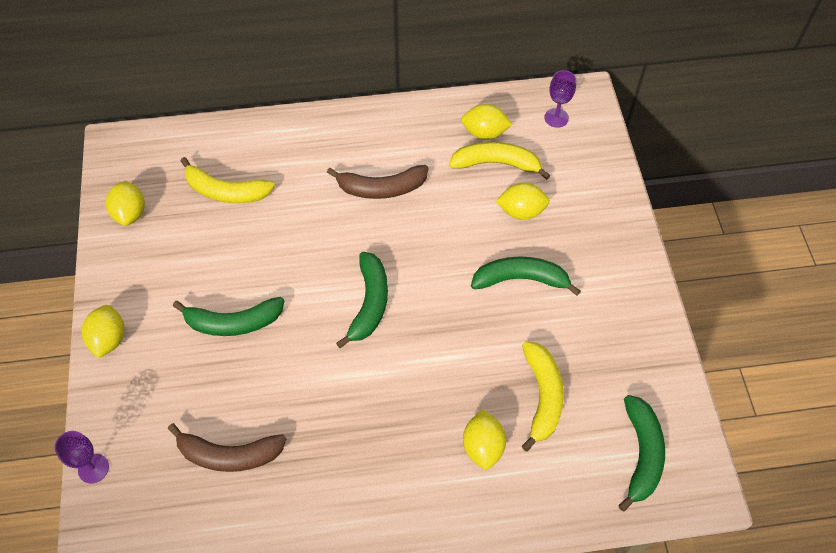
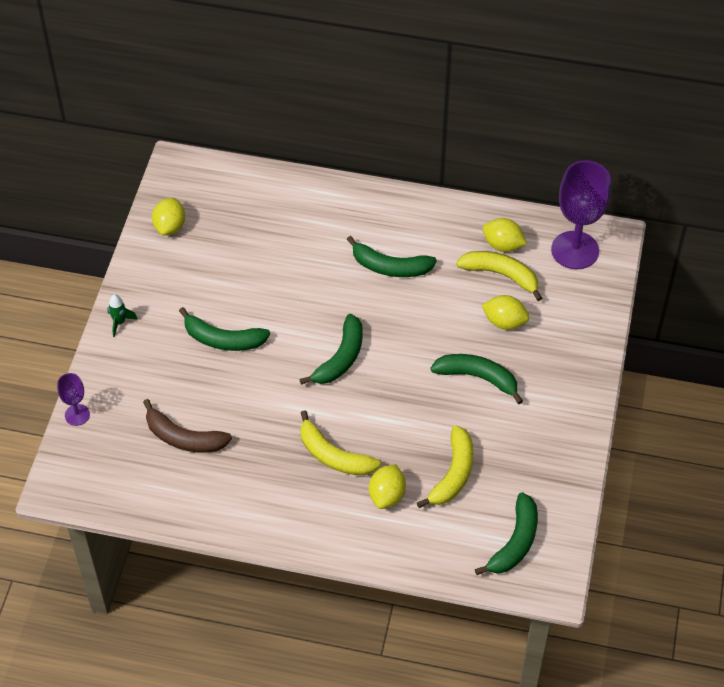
camera: 20 degrees right, 5 degrees down
(109, 339) = (119, 322): yellow lemon -> green rocket
(226, 191) = (255, 231): yellow banana -> yellow banana (333, 456)
(381, 188) = (390, 267): brown banana -> green banana
(556, 118) = (575, 250): purple goblet -> purple goblet, size x2.04

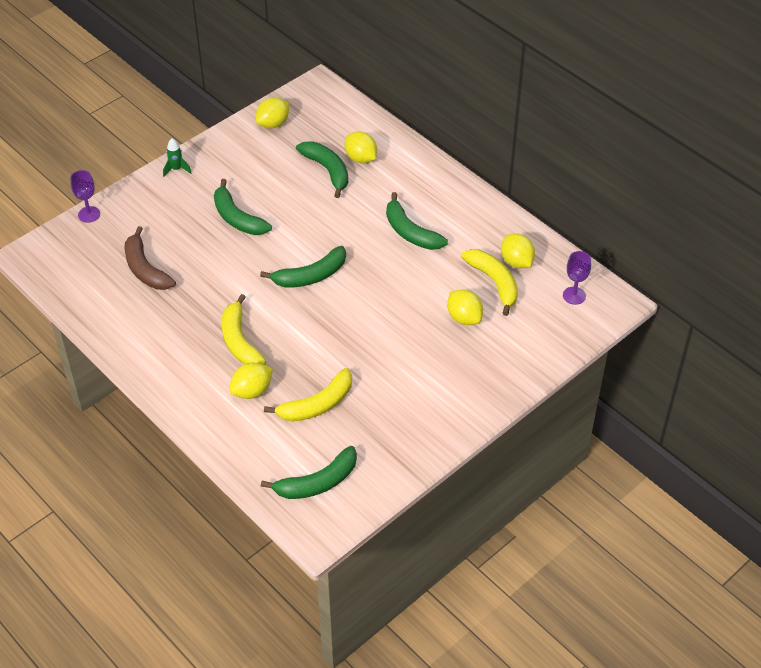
camera: 35 degrees right, 5 degrees down
(283, 218) = (361, 158): none -> yellow lemon
(478, 377) = (404, 346): green banana -> green banana (327, 170)
(575, 250) = (574, 295): purple goblet -> purple goblet, size x0.49

